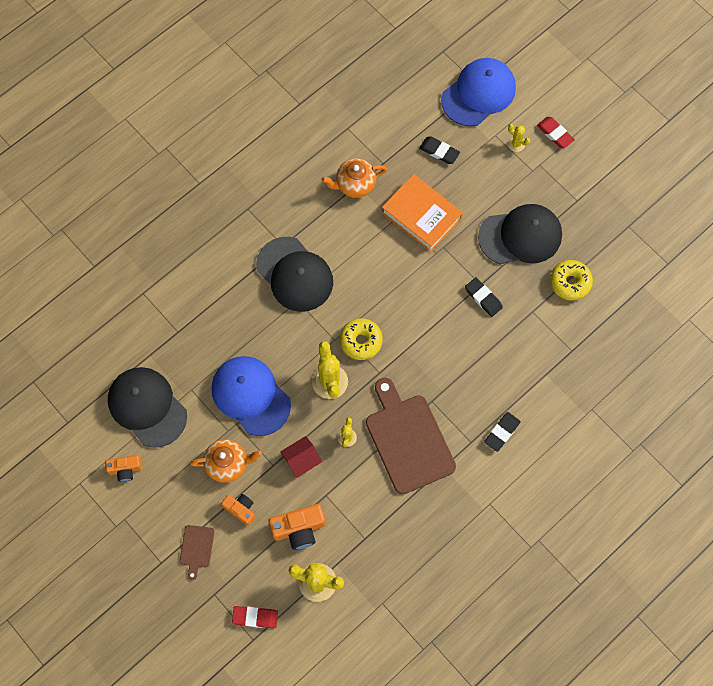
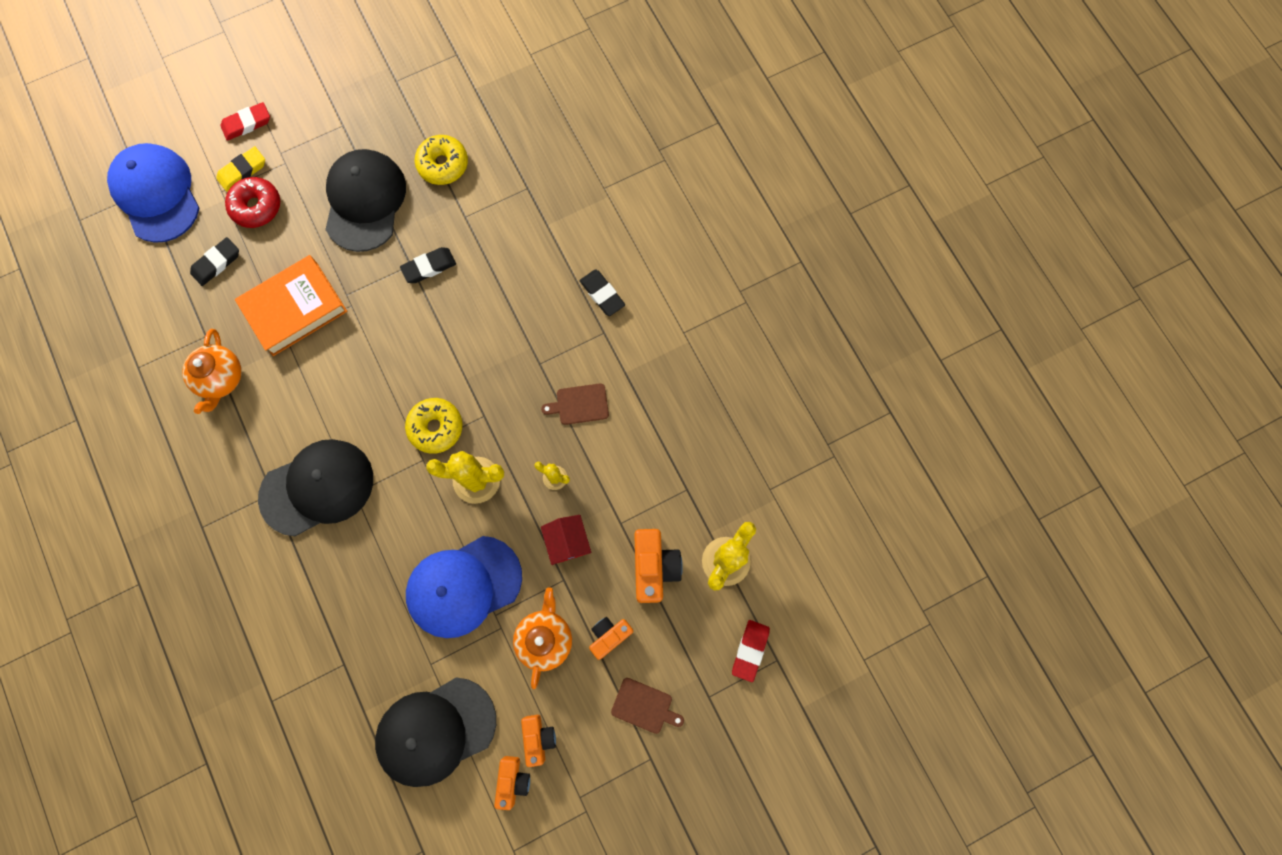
camera: 75 degrees left, 5 degrees up
(158, 479) = (538, 738): none -> orange camera
(408, 440) = (580, 404): brown cutting board -> brown cutting board, size x0.44
(491, 163) = (256, 207): none -> red donut
(516, 144) = (242, 171): yellow cactus -> yellow eraser

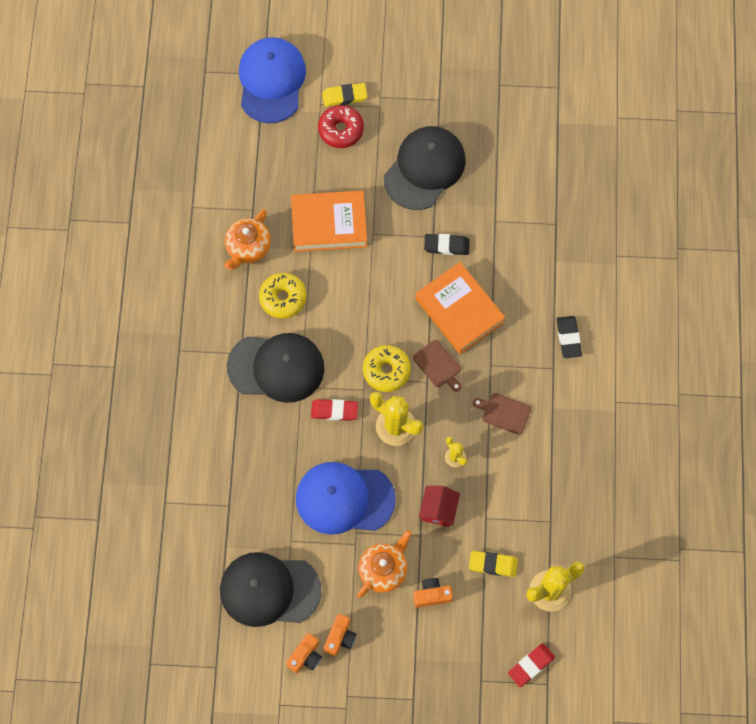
camera: 30 degrees right, 5 degrees down
(216, 263) = (289, 158): black eraser -> none
(247, 123) = (367, 60): red eraser -> red eraser (334, 411)
(443, 164) = (500, 171): yellow donut -> yellow donut (283, 298)
(477, 325) = (459, 310): none -> orange book
(644, 706) = (429, 660): brown cutting board -> brown cutting board (438, 365)
(654, 567) = (493, 564): orange camera -> yellow eraser

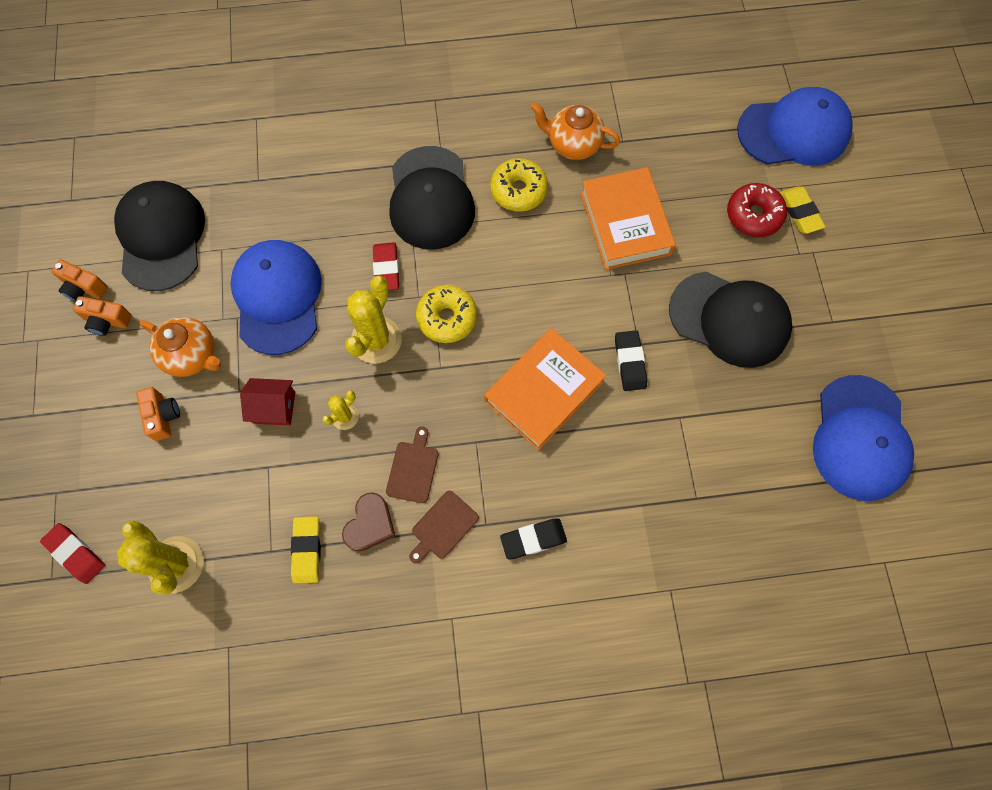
camera: 80 degrees right, 0 degrees up
(438, 365) = (464, 377): brown cutting board -> brown cutting board (443, 526)
(493, 564) = (207, 485): yellow eraser -> yellow eraser (307, 550)
(530, 107) = (860, 438): none -> blue cap
(541, 449) = (370, 524): none -> brown heart

